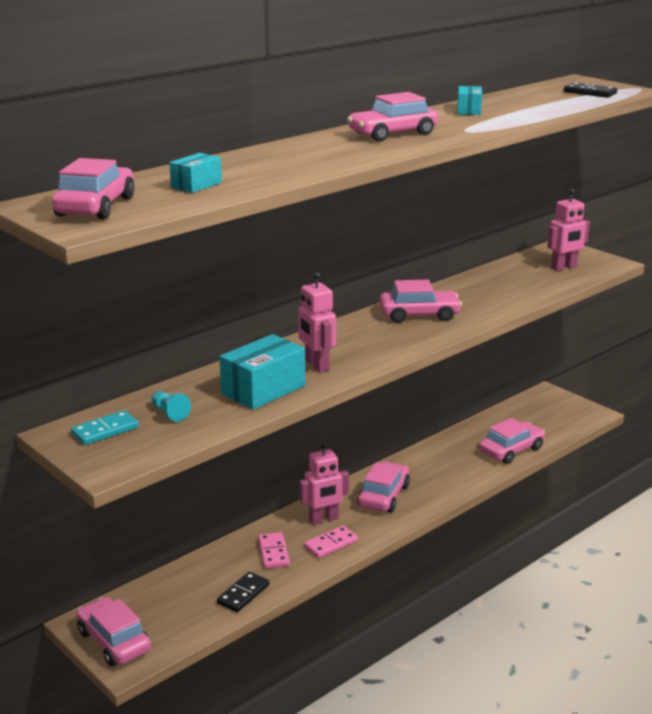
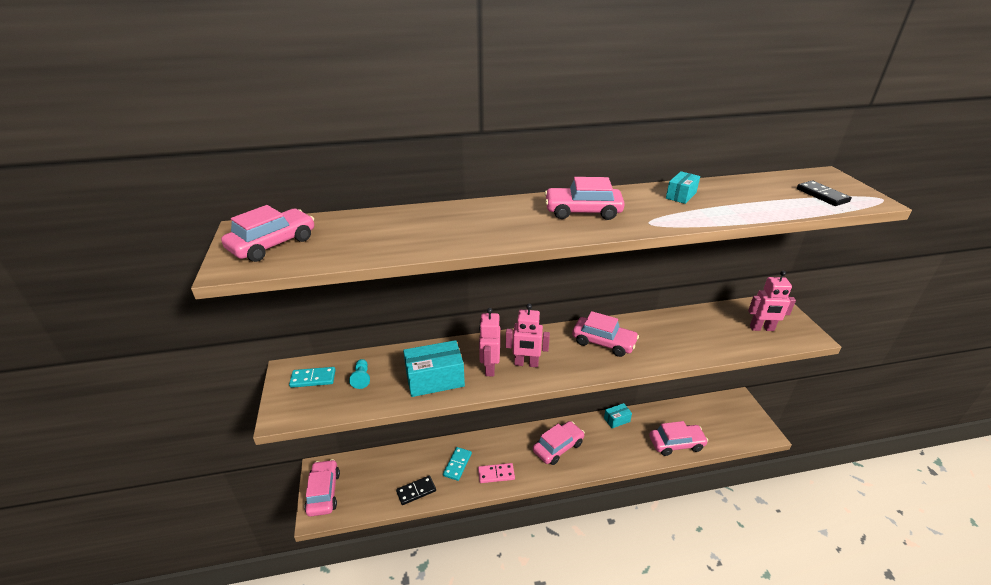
camera: 30 degrees right, 10 degrees up
(196, 185) = (365, 237): turquoise box -> turquoise box (616, 420)
(273, 552) = (457, 464): pink domino -> turquoise domino
(323, 519) = (506, 450): pink robot -> pink robot (526, 364)

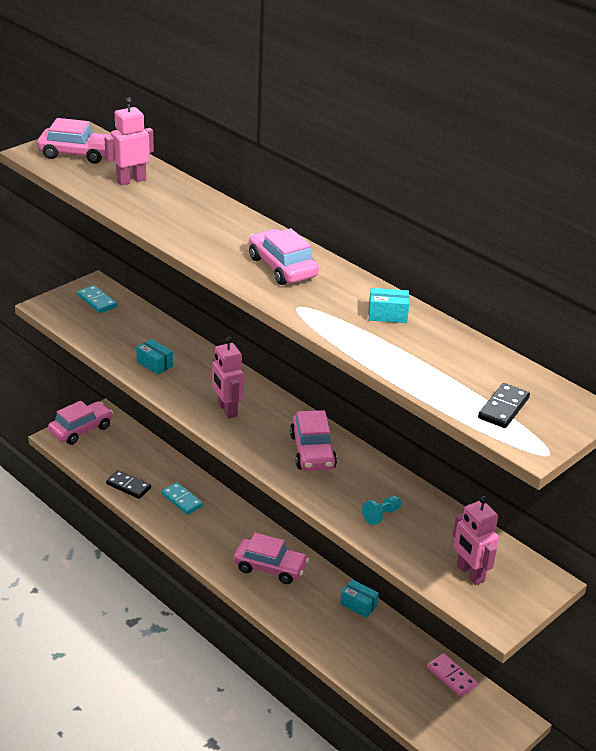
camera: 55 degrees right, 0 degrees up
(361, 378) = (120, 325): turquoise pawn -> turquoise pawn (381, 515)
(435, 379) = (155, 364): turquoise box -> turquoise box, size x0.54
(457, 464) = (182, 500): turquoise domino -> turquoise domino turned 60 degrees clockwise
(489, 368) = (199, 390): pink robot -> pink robot (131, 180)
(496, 474) = (193, 533): pink domino -> pink domino (451, 677)
(676, 443) = (367, 671): pink car -> none

